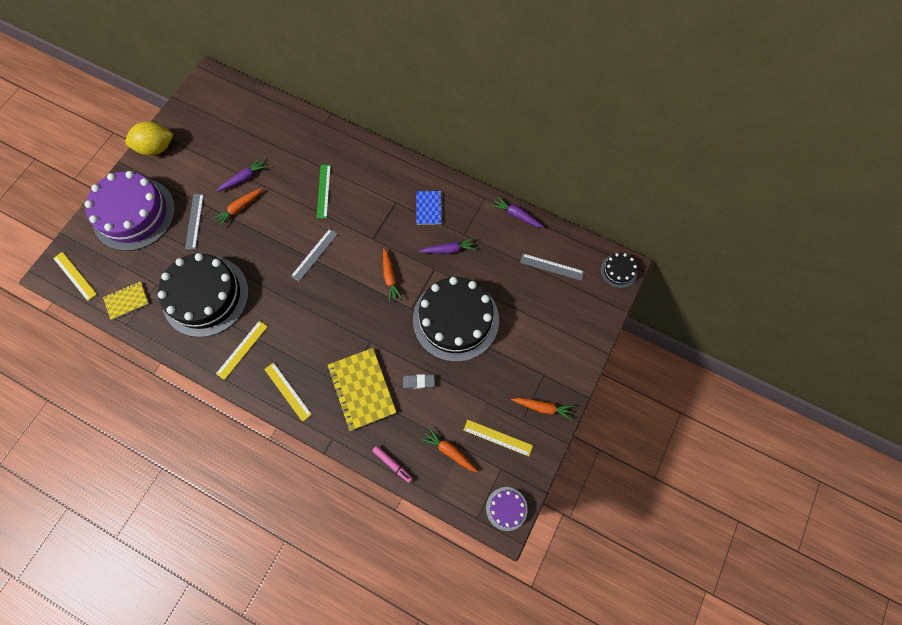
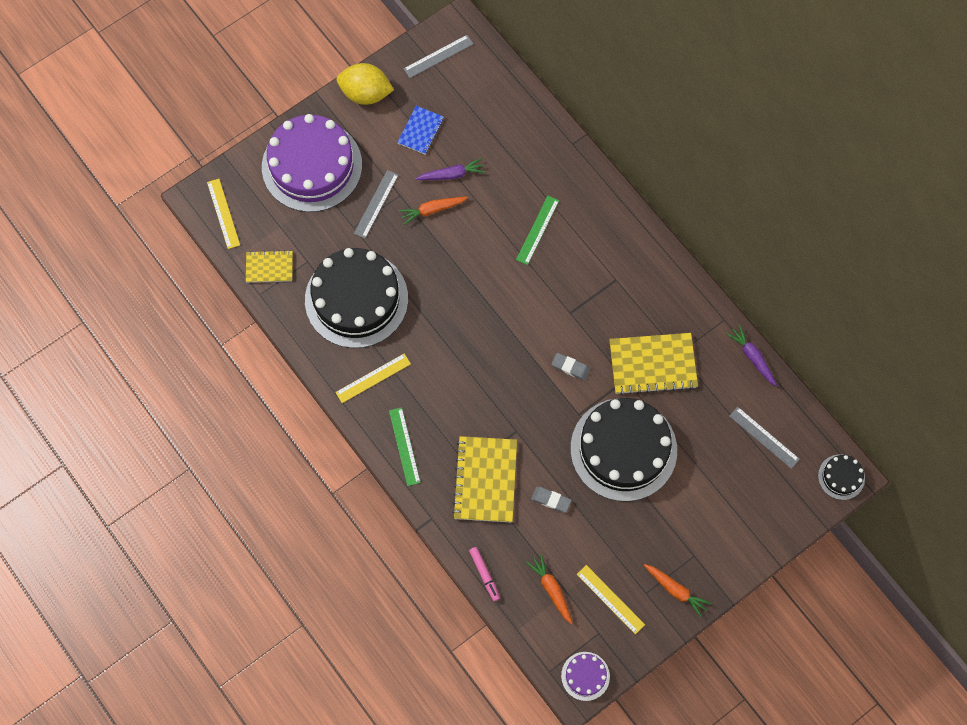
camera: 25 degrees right, 0 degrees up
(287, 391) = (404, 446): yellow ruler -> green ruler
(314, 254) = (495, 303): grey ruler -> grey ruler (438, 56)
(390, 277) = (570, 367): orange carrot -> grey eraser
(428, 208) = (651, 304): blue notebook -> blue notebook (420, 131)
(449, 250) = (652, 364): purple carrot -> yellow notebook

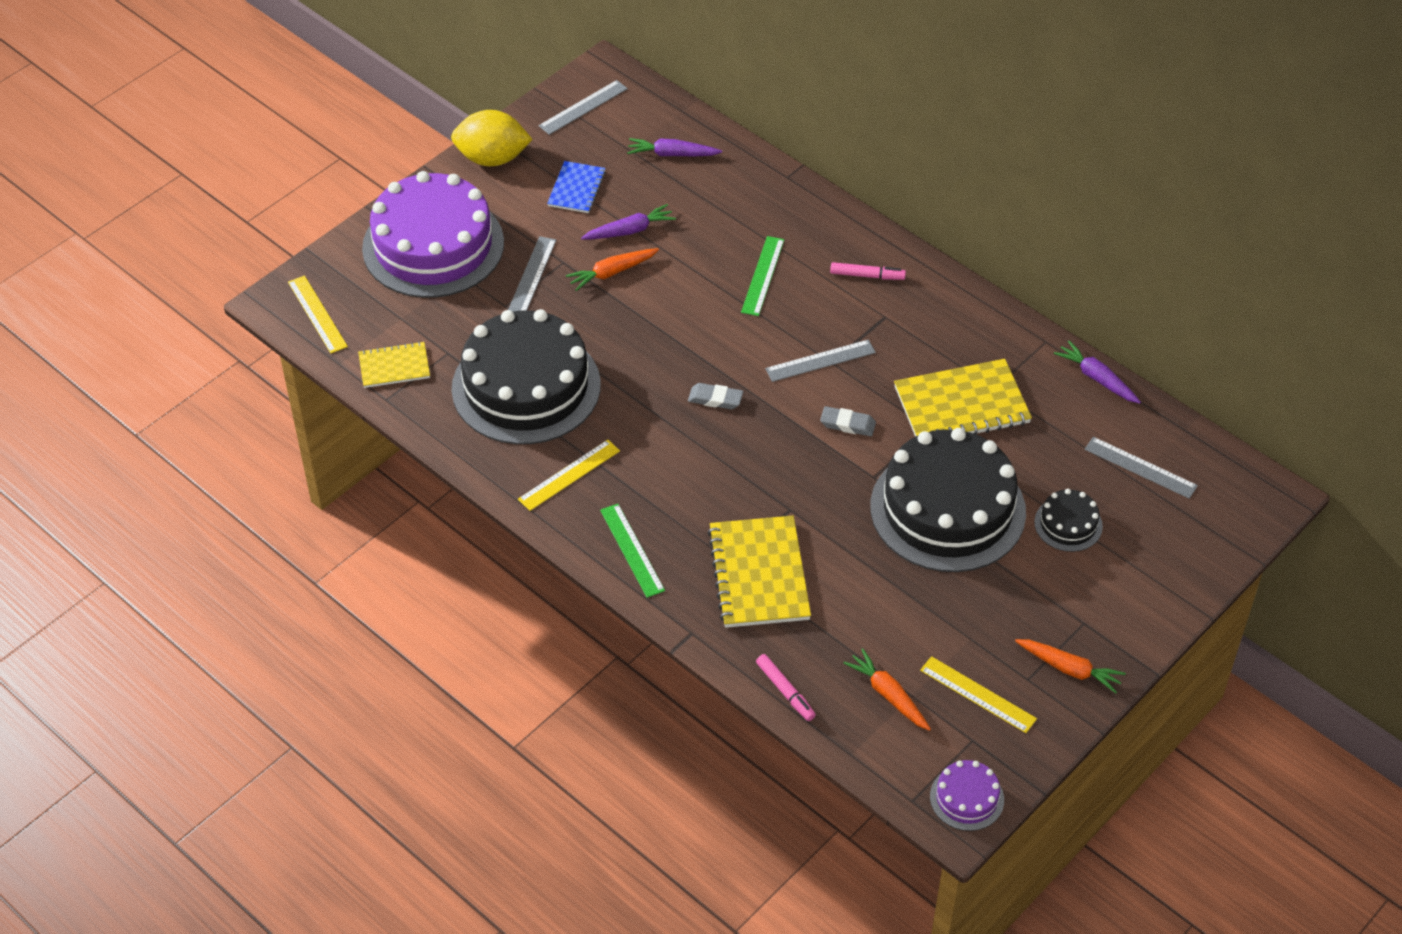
camera: 10 degrees left, 20 degrees down
(494, 110) = (672, 154): none -> purple carrot
(551, 500) = (859, 585): grey eraser -> grey eraser (715, 399)
(563, 310) = (820, 361): none -> grey ruler
(611, 242) = (867, 276): none -> pink marker
(841, 477) = (1261, 498): black cake -> black cake (1068, 524)

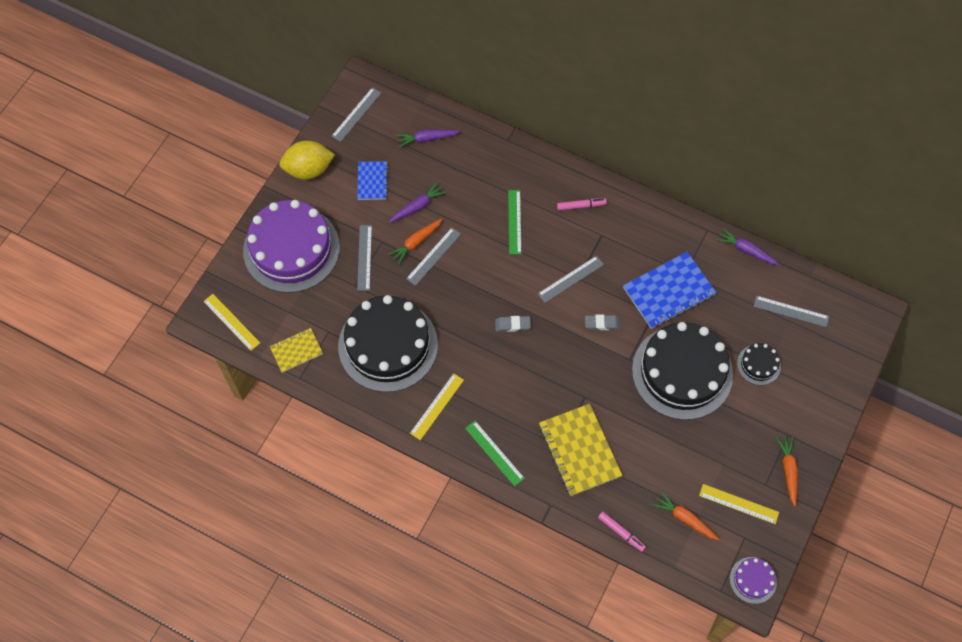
camera: 15 degrees left, 15 degrees up
(631, 294) = (433, 256): none -> grey ruler
(961, 405) = (668, 291): yellow notebook -> blue notebook
(1069, 669) = (788, 471): orange carrot -> orange carrot turned 105 degrees counterclockwise

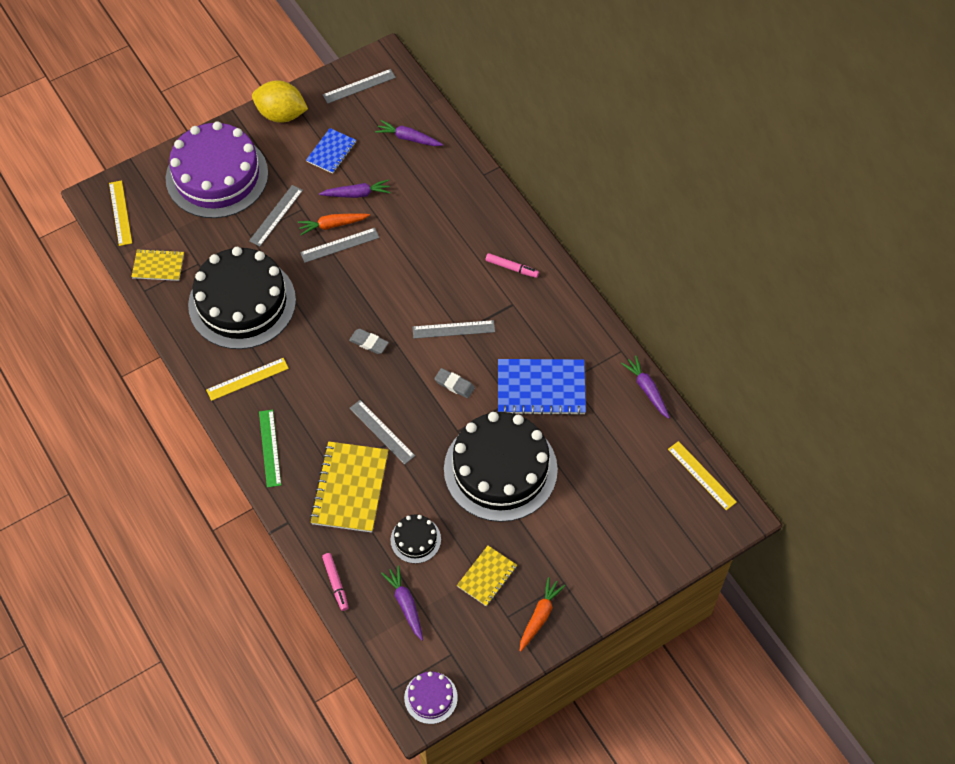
camera: 30 degrees right, 5 degrees down
(514, 222) = (437, 251): green ruler -> none
(685, 518) = (405, 604): orange carrot -> purple carrot
(729, 462) = (487, 576): none -> yellow notebook
(738, 504) = (468, 620): yellow ruler -> yellow ruler (701, 475)
(758, 364) = (582, 502): black cake -> black cake (415, 539)
(791, 311) = (651, 469): grey ruler -> grey ruler (382, 432)

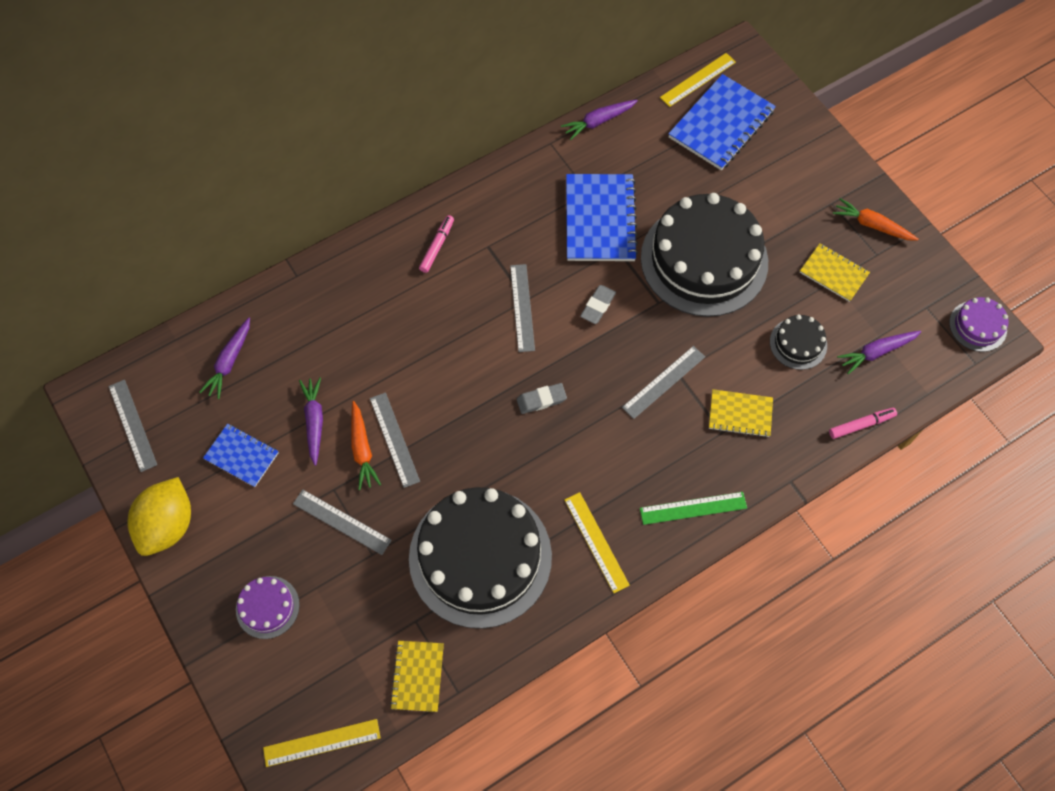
camera: 90 degrees left, 5 degrees up
(217, 176) = (267, 607): purple cake -> purple cake, size x0.43
(350, 488) = (740, 414): yellow notebook -> yellow notebook, size x0.57
(369, 343) = (541, 400): grey eraser -> grey eraser turned 45 degrees clockwise
(650, 492) = (721, 124): none -> blue notebook

